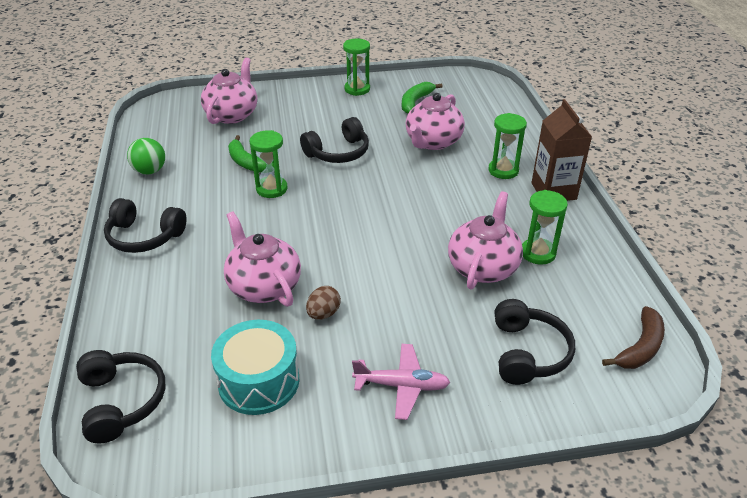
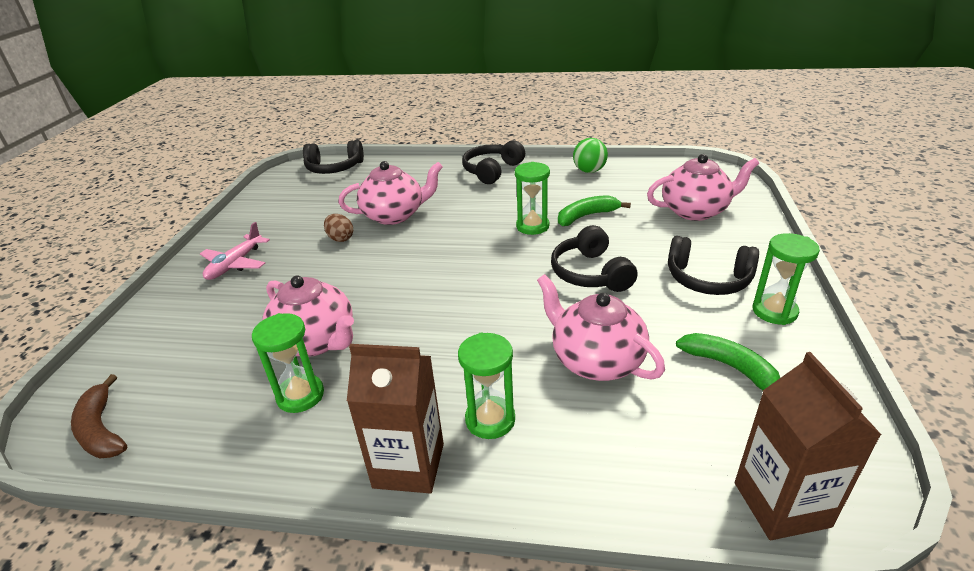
camera: 110 degrees right, 5 degrees down
(232, 115) = (695, 211): pink teapot -> pink teapot turned 45 degrees counterclockwise
(259, 381) = (303, 209): turquoise drum -> none
(496, 92) = (781, 504): none -> brown carton
(527, 353) = (189, 340): black headphones -> black headphones (708, 279)

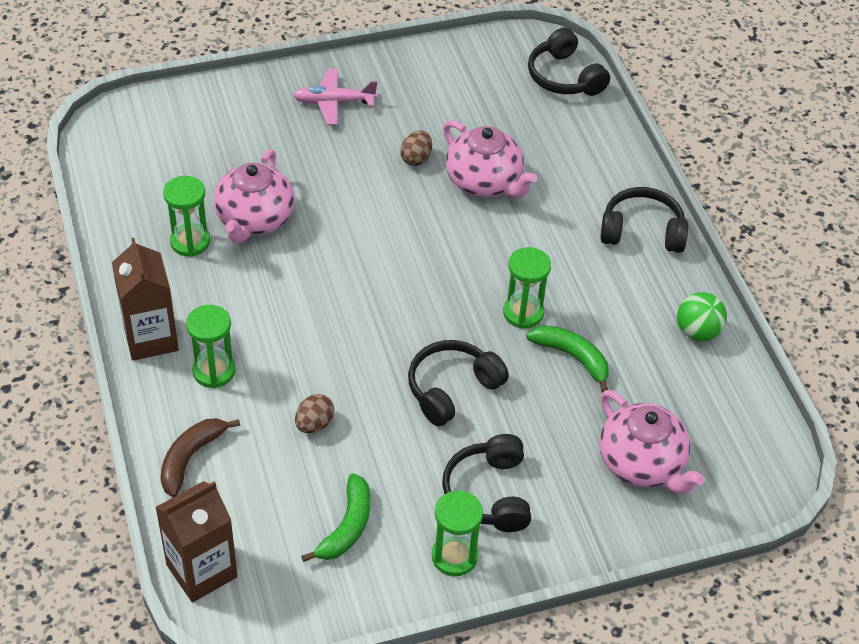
camera: 60 degrees right, 15 degrees up
(101, 430) = (112, 147): brown banana -> brown banana (190, 458)
(596, 360) = (314, 424): pink teapot -> brown egg

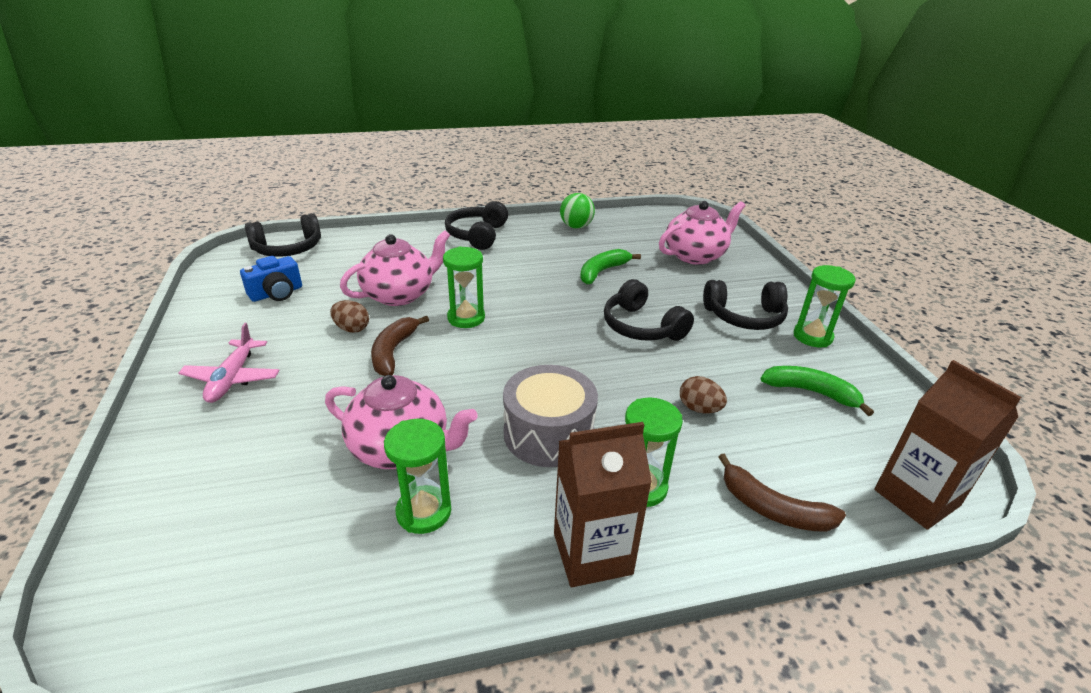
camera: 85 degrees left, 15 degrees down
(275, 310) = (548, 433): none -> grey drum
(382, 194) = (393, 352): none -> brown banana
(470, 93) = (277, 293): none -> blue camera
(523, 313) = (557, 288): green hourglass -> green hourglass (466, 318)

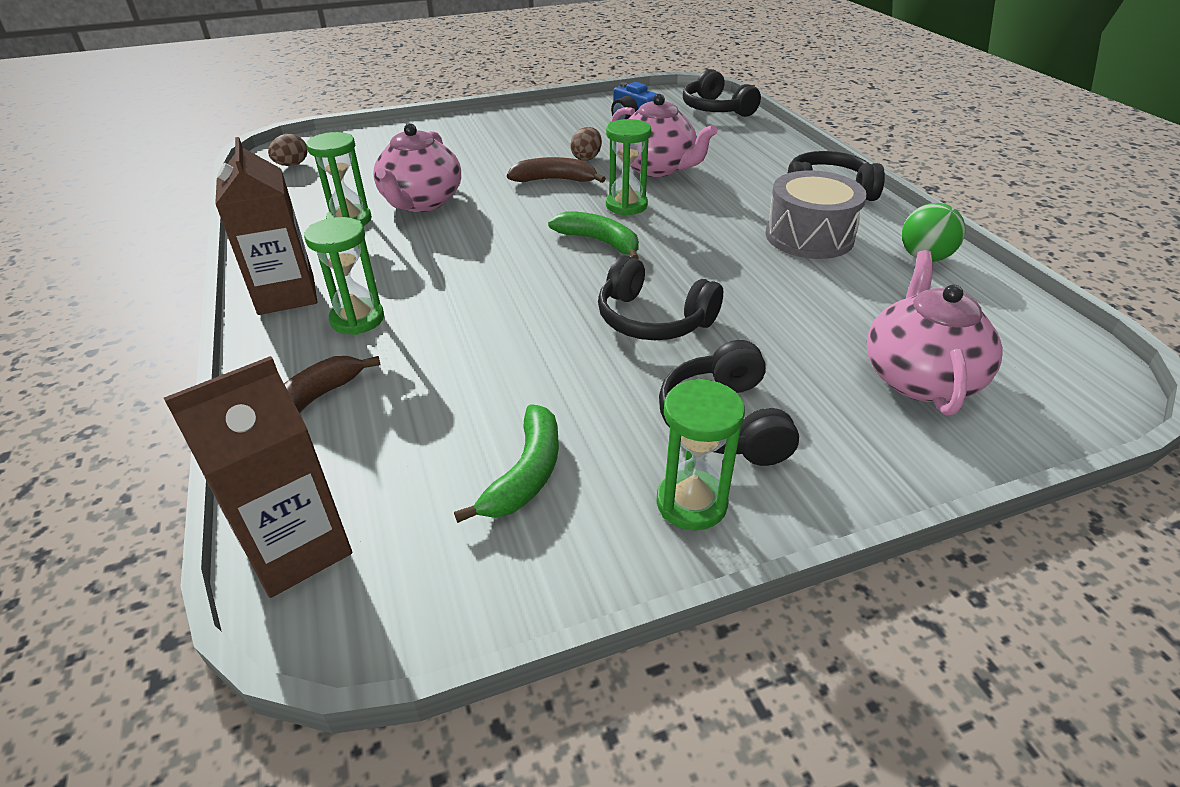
camera: 85 degrees right, 5 degrees up
(232, 378) = (505, 131): pink plane -> none
(548, 433) = (438, 265): grey drum -> grey drum (809, 236)
(602, 272) = (790, 285): green banana -> green banana (599, 242)
(641, 327) = (653, 319): black headphones -> black headphones turned 105 degrees counterclockwise
(695, 255) = (918, 377): pink teapot -> pink teapot turned 135 degrees counterclockwise
(699, 409) = (480, 362): brown egg -> brown egg (292, 165)

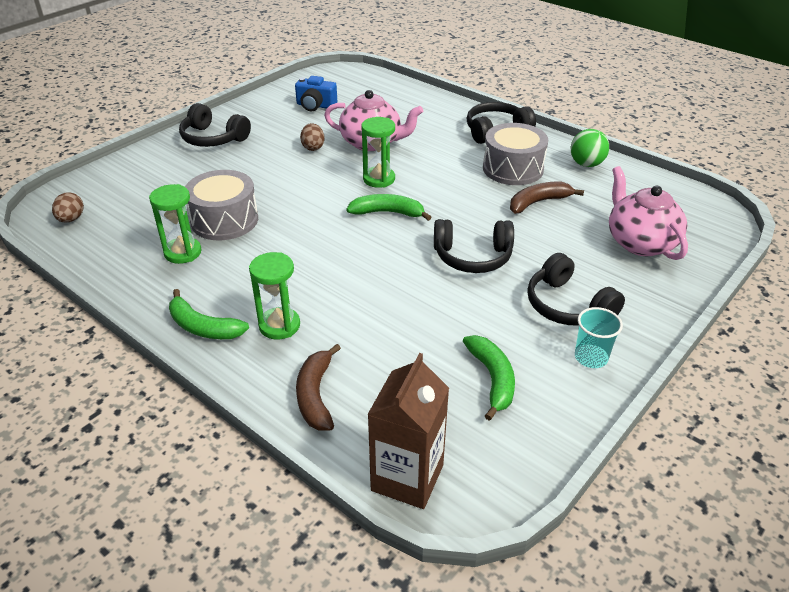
camera: 30 degrees left, 0 degrees up
(286, 295) = (203, 327): brown carton -> green banana
(421, 202) = (224, 220): pink teapot -> grey drum
(554, 180) = (308, 172): brown banana -> brown banana (538, 202)
(691, 503) = (591, 357): green hourglass -> turquoise cup
(716, 109) = (367, 81): black headphones -> black headphones (213, 138)

